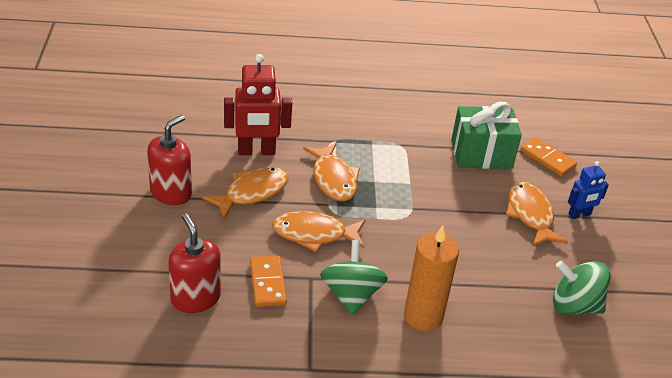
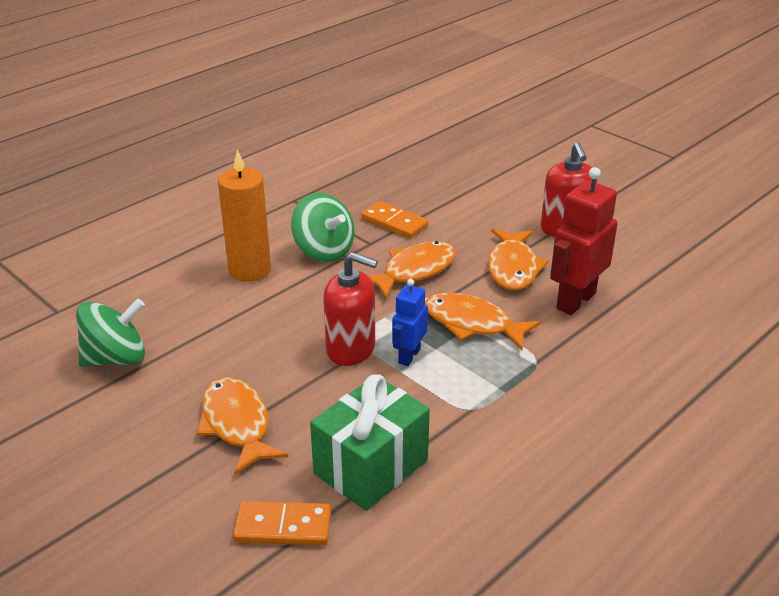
camera: 140 degrees right, 5 degrees down
(195, 298) = (425, 189): red soap dispenser -> red soap dispenser (351, 349)
(530, 215) = (237, 424): orange fish -> orange fish turned 150 degrees counterclockwise
(579, 215) = (177, 466): blue robot -> blue robot (409, 356)

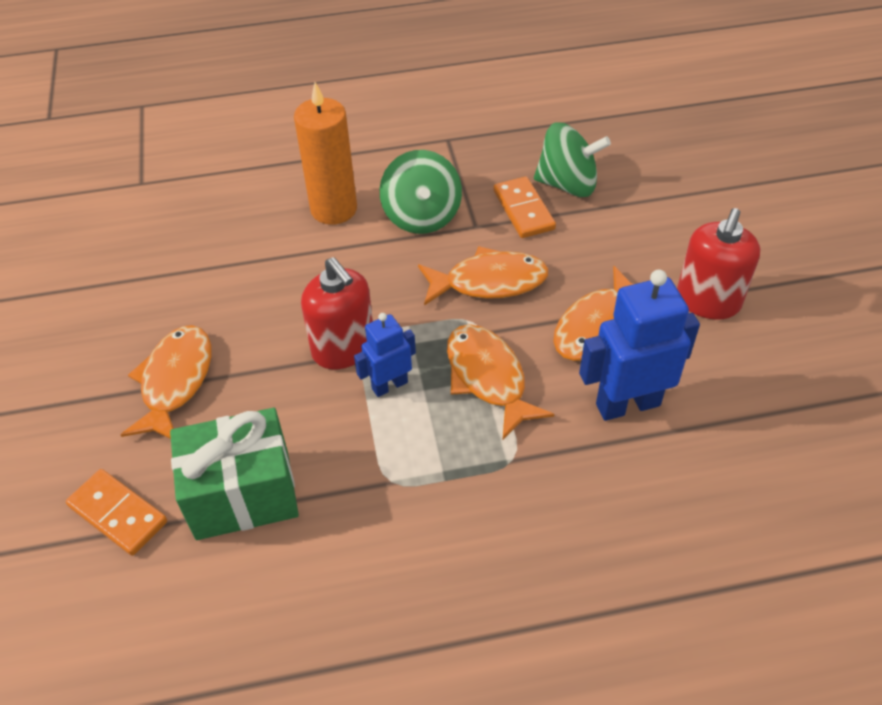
camera: 35 degrees right, 15 degrees up
(116, 358) = (143, 257): green spinning top -> green spinning top (568, 184)
(575, 301) = (627, 404): red robot -> blue robot

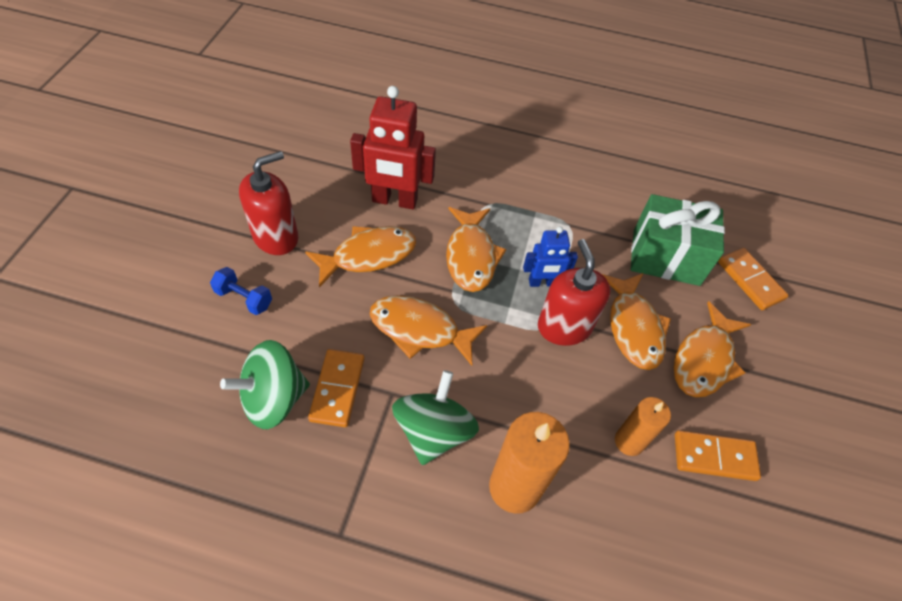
camera: 160 degrees left, 5 degrees up
(157, 297) = (714, 456): none -> orange domino
(243, 276) = (629, 441): none -> orange candle
(264, 382) = (634, 327): none -> orange fish
(568, 184) = (273, 398): green spinning top -> green spinning top turned 60 degrees counterclockwise
(627, 404) = (394, 201): blue robot -> red robot
(671, 237) = (244, 298): none -> blue dumbbell

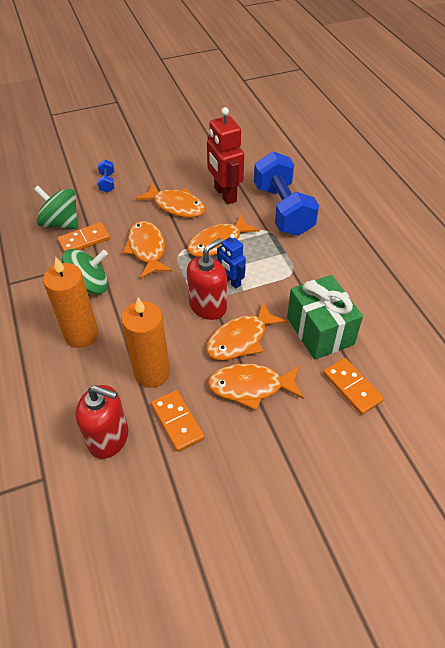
camera: 60 degrees right, 5 degrees down
(276, 237) = (154, 171): red soap dispenser -> red soap dispenser (108, 437)
(469, 171) = (283, 210): none -> blue dumbbell
(629, 441) = (152, 373): orange candle -> orange candle, size x1.65
(750, 280) = (352, 387): orange domino -> orange domino turned 60 degrees counterclockwise

